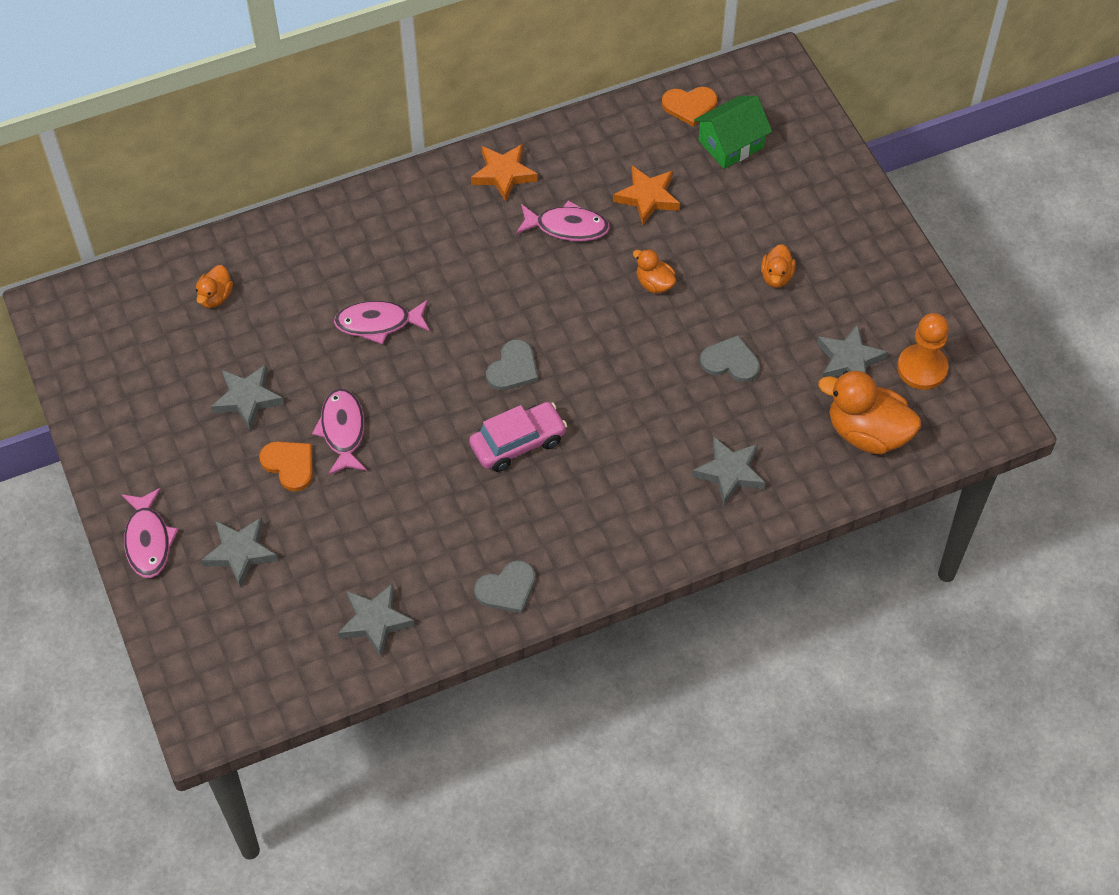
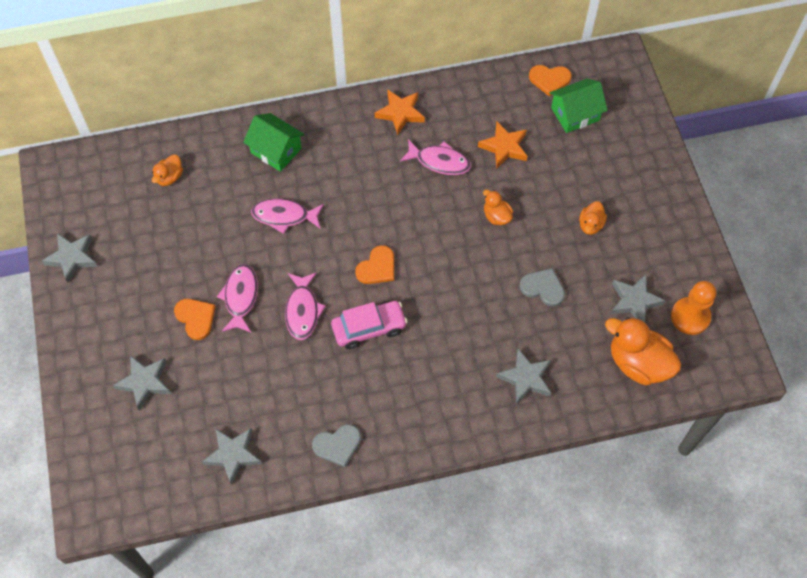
camera: 10 degrees right, 5 degrees up
(148, 540) = (80, 361): pink fish -> pink fish (302, 310)
(247, 399) = (176, 261): grey star -> grey star (72, 258)
(349, 243) = (276, 150): none -> green house
(513, 368) = (377, 267): grey heart -> orange heart

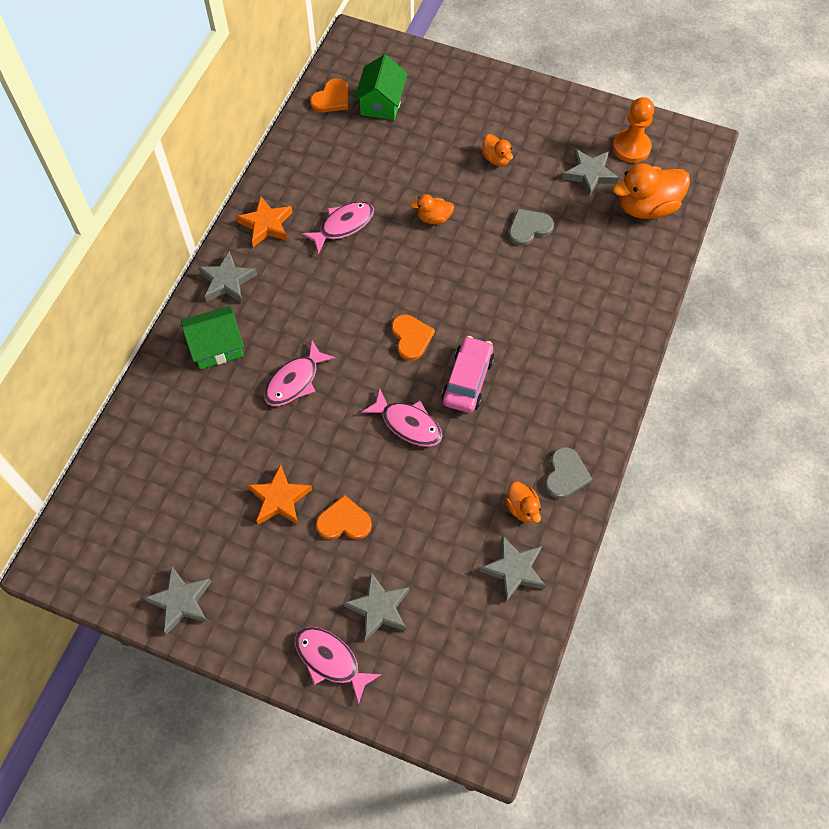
camera: 55 degrees left, 0 degrees up
(169, 177) = (164, 456): orange duck -> orange duck (522, 508)
(240, 297) = (352, 468): pink fish -> pink fish (330, 660)
(504, 147) = (370, 171): orange star -> orange star (279, 499)
(525, 378) = (604, 292): grey star -> grey star (227, 281)

